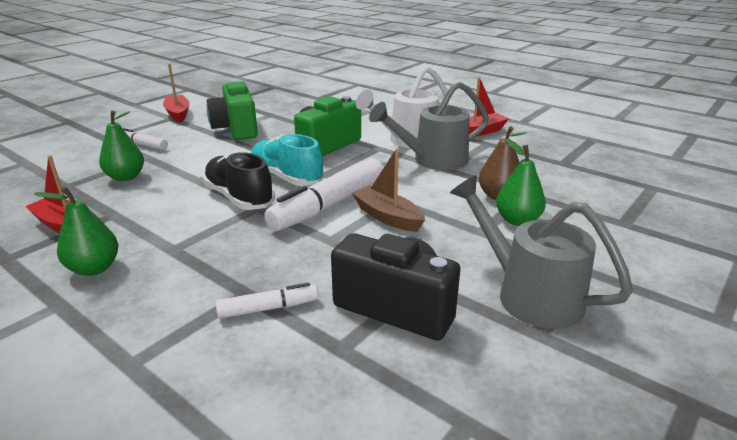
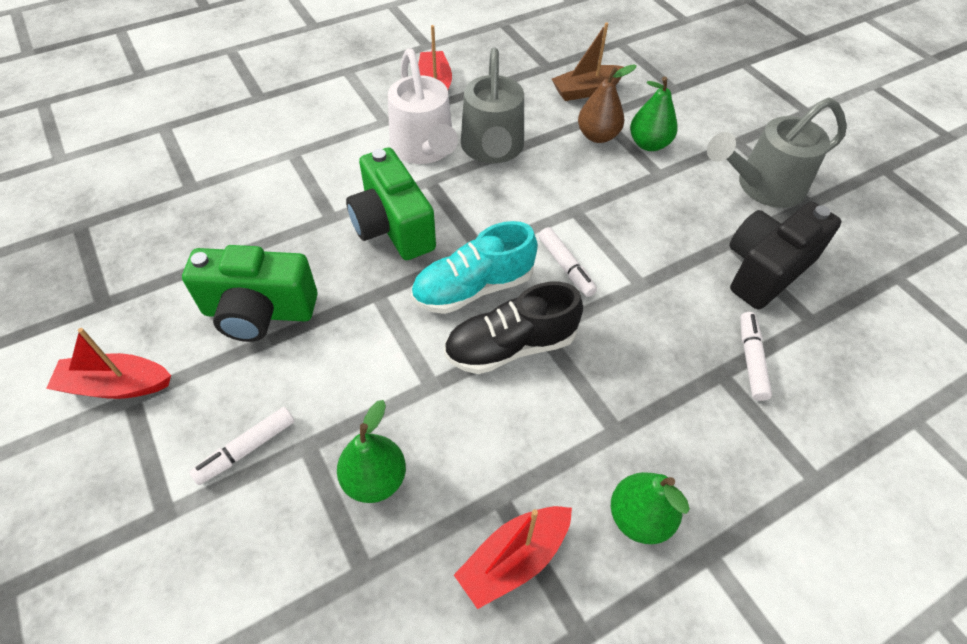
camera: 70 degrees left, 25 degrees up
(329, 205) = (566, 266): white marker -> white marker, size x0.51
(387, 217) = (610, 227): brown boat -> brown boat (587, 90)

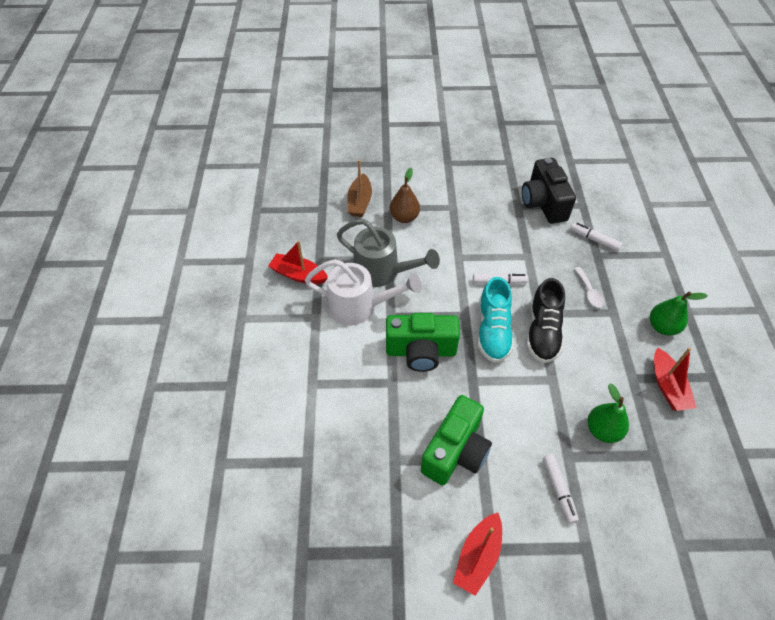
camera: 60 degrees left, 0 degrees up
(633, 384) = (589, 292): none -> white spoon
(649, 144) = (426, 199): green pear -> none
(762, 186) = (487, 172): grey watering can -> none

